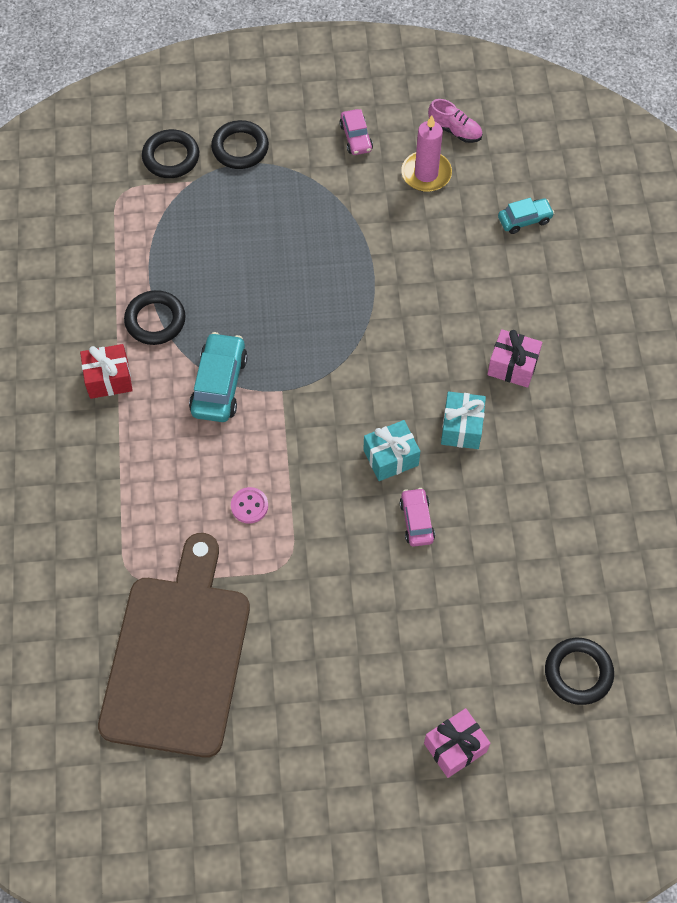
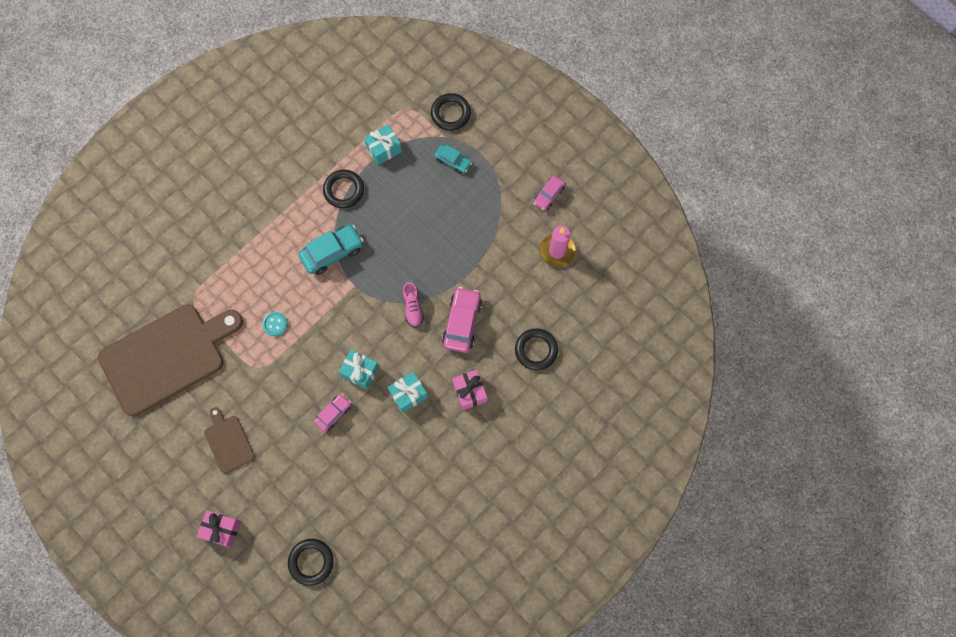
camera: 50 degrees right, 10 degrees up
(109, 379) = (291, 197): red gift -> none
(146, 247) = (384, 149): none -> turquoise gift
(240, 148) = (487, 142): black ring -> black ring (536, 350)
(249, 506) = (275, 324): pink button -> turquoise button
(350, 661) = (228, 442): none -> brown cutting board
(425, 317) = (462, 322): none -> pink car
(455, 130) = (601, 243): pink shoe -> pink shoe (413, 307)
(524, 220) = (573, 326): turquoise car -> turquoise car (453, 161)

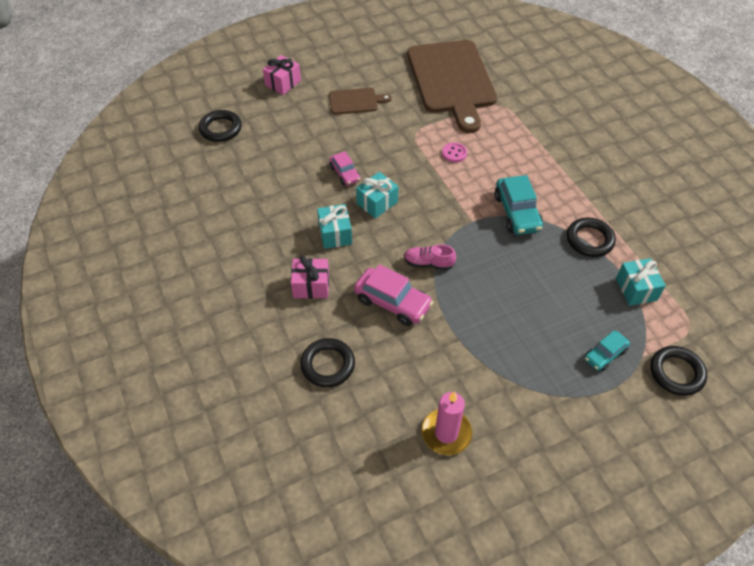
camera: 110 degrees right, 20 degrees down
(275, 324) = (454, 153): turquoise button -> pink button
(548, 195) = (529, 450): pink car -> none

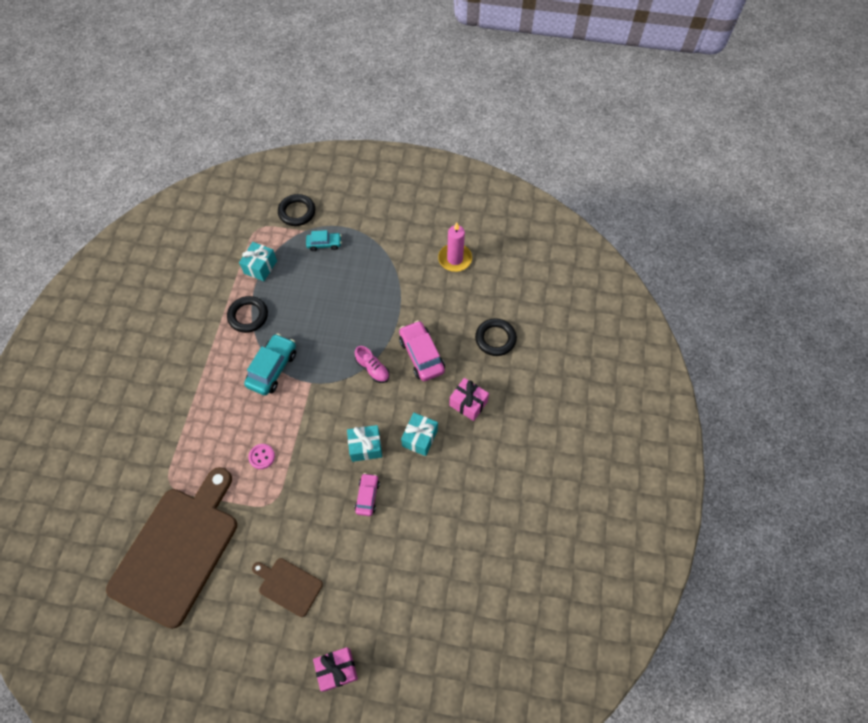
camera: 145 degrees left, 10 degrees up
(221, 129) = (440, 638): black ring -> none

